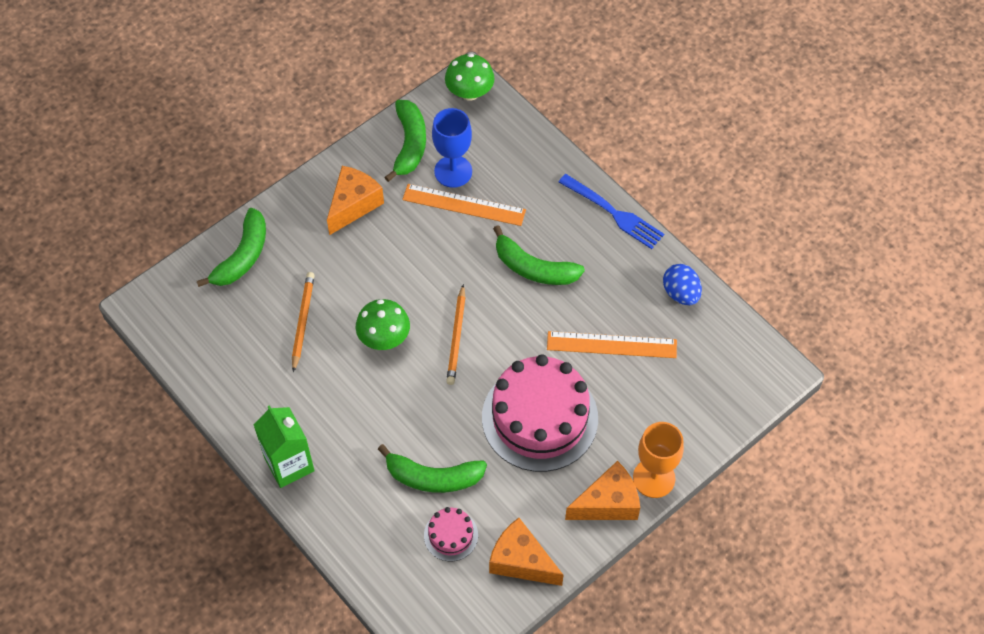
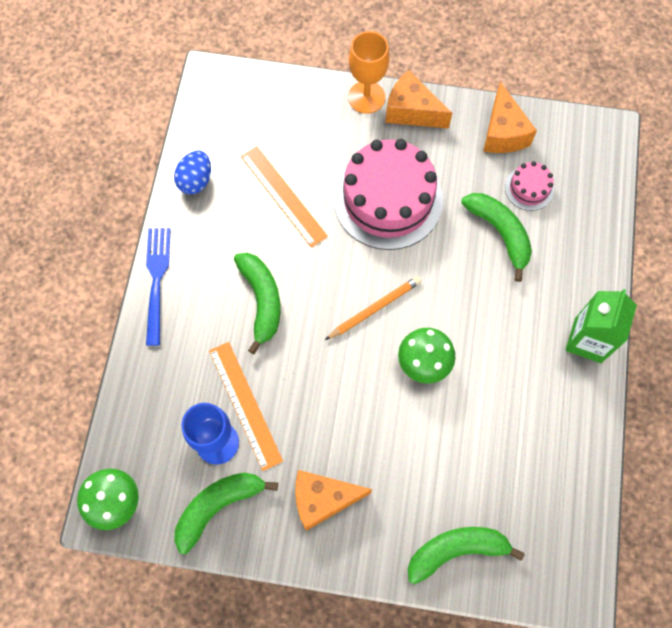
camera: 130 degrees left, 10 degrees up
(303, 321) = (468, 439): orange pencil -> none

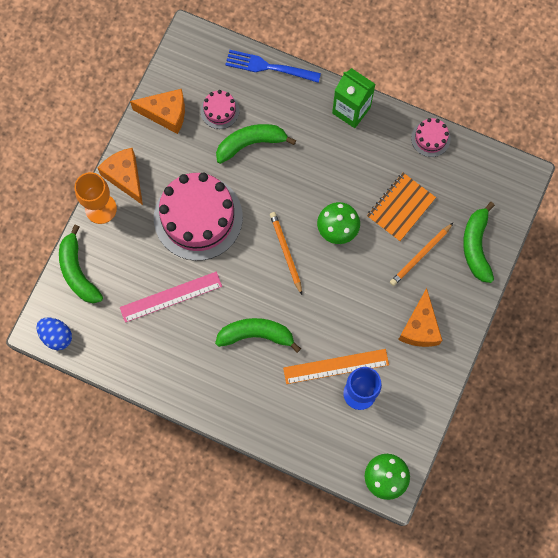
camera: 75 degrees left, 5 degrees up
(157, 280) = (216, 412): blue fork -> blue fork (269, 67)
(196, 181) = (136, 363): blue egg -> blue egg (56, 336)
(218, 506) = (407, 403): green banana -> green banana (78, 271)
(283, 196) = (171, 297): orange ruler -> pink ruler
(411, 111) = (125, 177): orange cheese -> orange cheese turned 105 degrees clockwise
(420, 477) = (420, 255): none -> orange pencil
(477, 435) = (400, 207): none -> orange notebook
(587, 451) = (430, 138): none -> pink cake

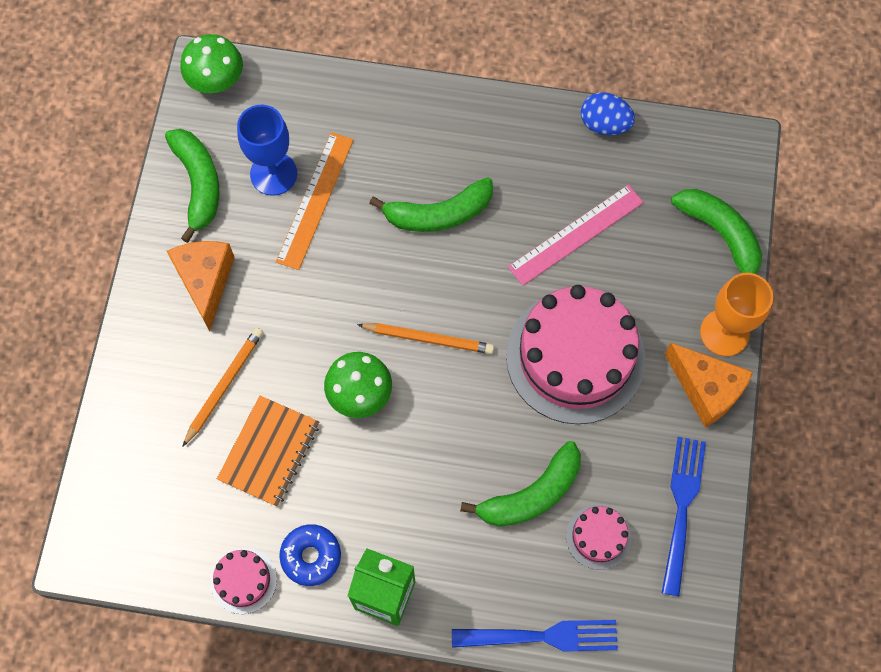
camera: 165 degrees right, 5 degrees down
(56, 336) = (714, 144): blue egg -> blue egg (604, 124)
(166, 114) = (682, 508): orange cheese -> blue fork
(286, 252) = (428, 339): orange pencil -> orange pencil turned 45 degrees counterclockwise
(336, 366) = (315, 200): orange ruler -> orange ruler turned 45 degrees counterclockwise
(389, 141) = (311, 556): none -> blue donut
(476, 246) = (140, 421): green banana -> green banana (198, 184)

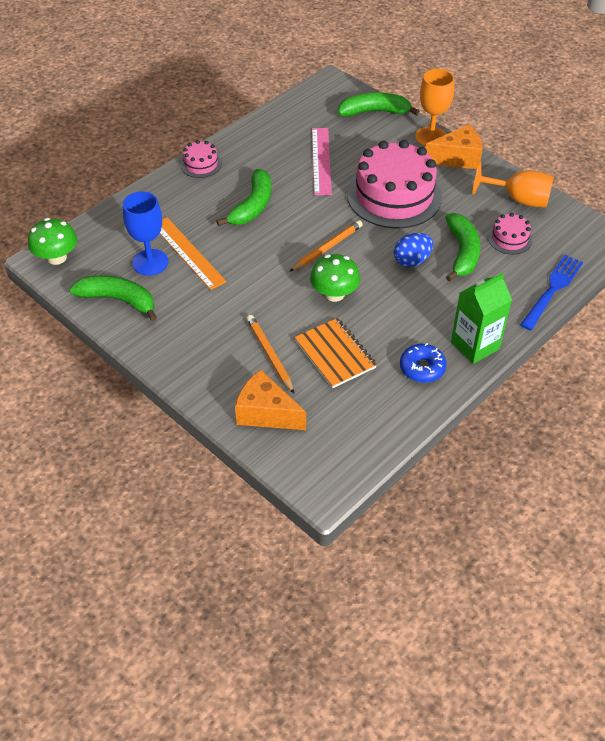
camera: 55 degrees left, 20 degrees down
(205, 282) = (189, 329): orange cheese -> orange cheese (266, 413)
(243, 580) = (412, 409): pink cake -> pink cake (201, 164)
(604, 124) = (267, 120): blue egg -> blue egg (412, 261)
(682, 508) = (518, 199): blue fork -> orange goblet

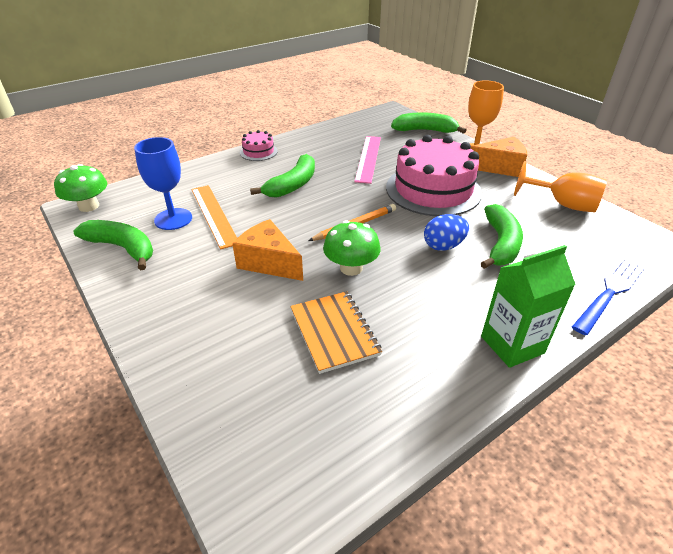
camera: 10 degrees right, 10 degrees down
(266, 413) = (224, 394): orange cheese -> orange cheese (269, 262)
(269, 354) = (257, 322): orange pencil -> none
(422, 368) = (441, 364): blue donut -> none
(509, 238) = (554, 237): pink cake -> none

